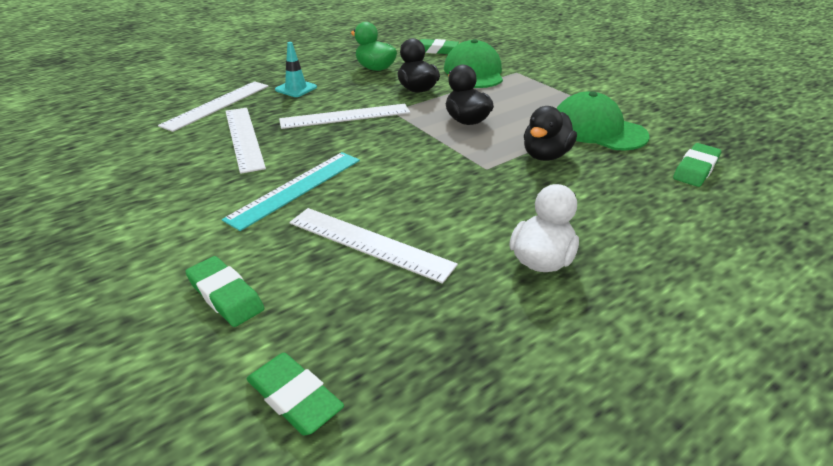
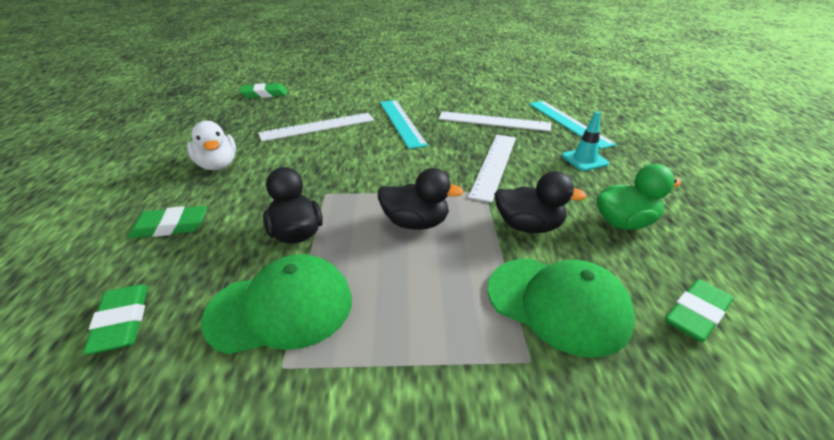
camera: 125 degrees right, 0 degrees up
(217, 105) = (568, 123): white ruler -> turquoise ruler
(225, 295) = (336, 93): green eraser -> green eraser (170, 226)

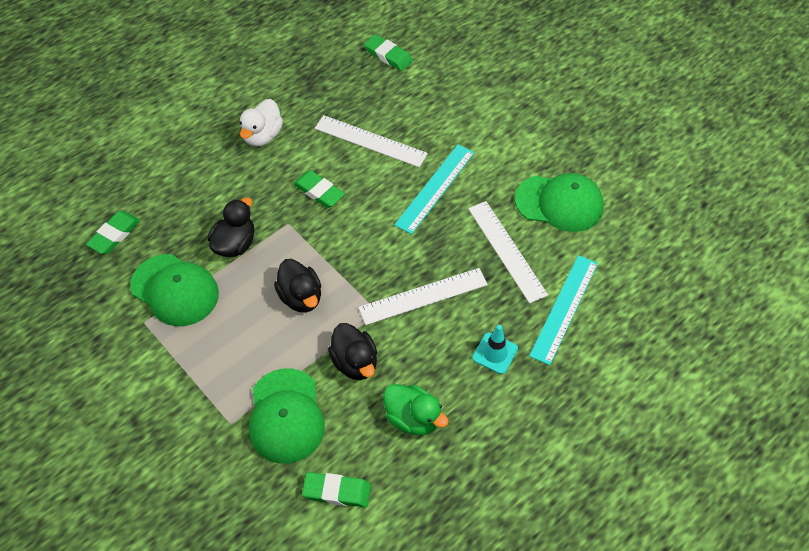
camera: 50 degrees right, 20 degrees up
(170, 226) = (187, 179): green eraser -> green eraser (319, 191)
(478, 94) = (559, 203): none -> green cap

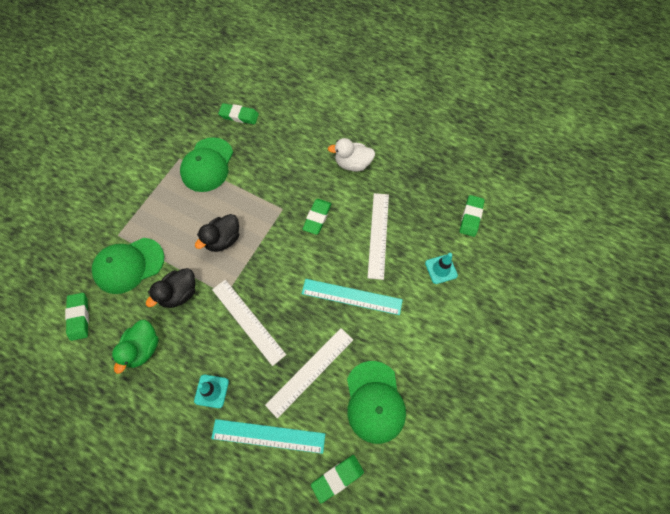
camera: 70 degrees right, 10 degrees up
(235, 244) = (254, 184): black duck -> none
(437, 101) = (441, 269): none -> turquoise traffic cone
(625, 257) = (337, 478): none -> green eraser

